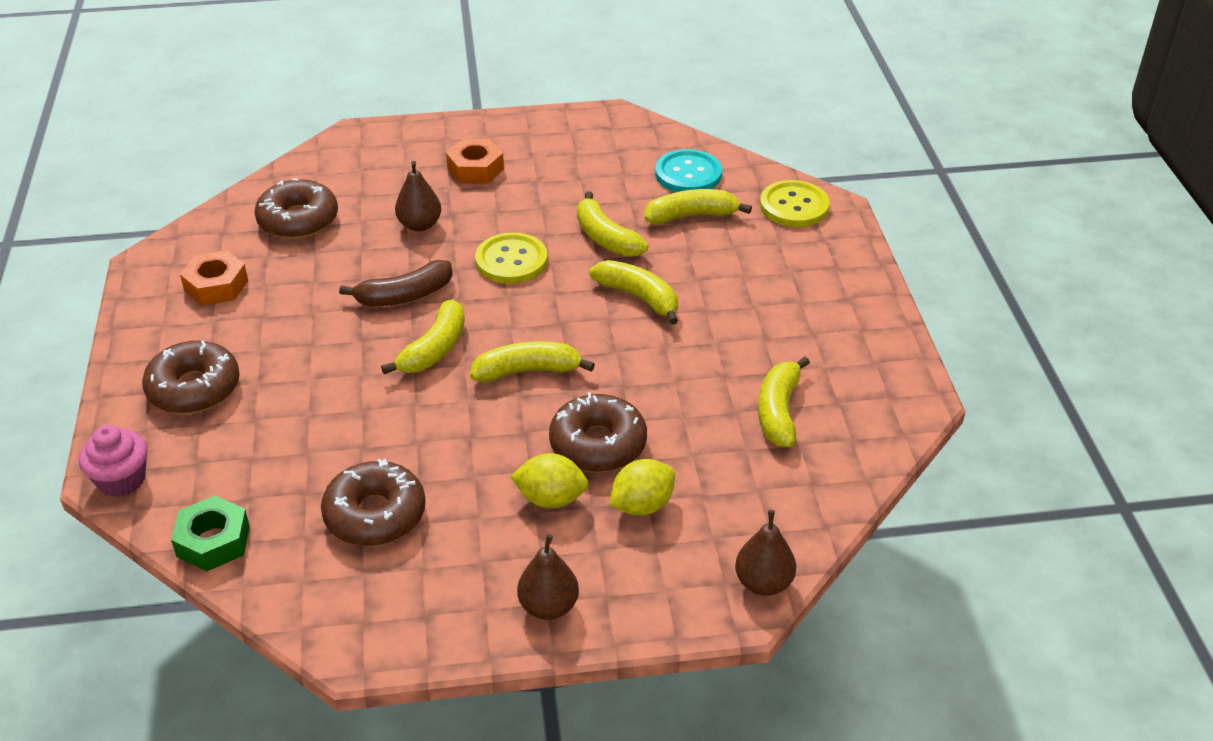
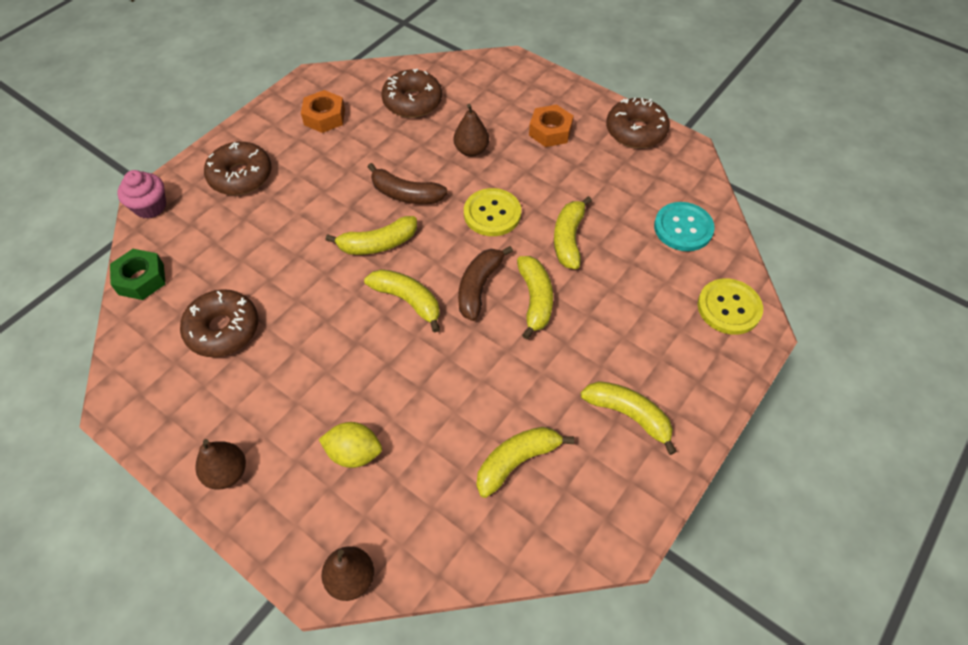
camera: 45 degrees right, 15 degrees up
(551, 499) = (314, 401): yellow lemon -> none
(578, 320) = (479, 287): none -> brown banana
(598, 444) = (383, 386): brown donut -> brown donut (636, 131)
(692, 216) = (645, 263): yellow banana -> yellow banana (628, 415)

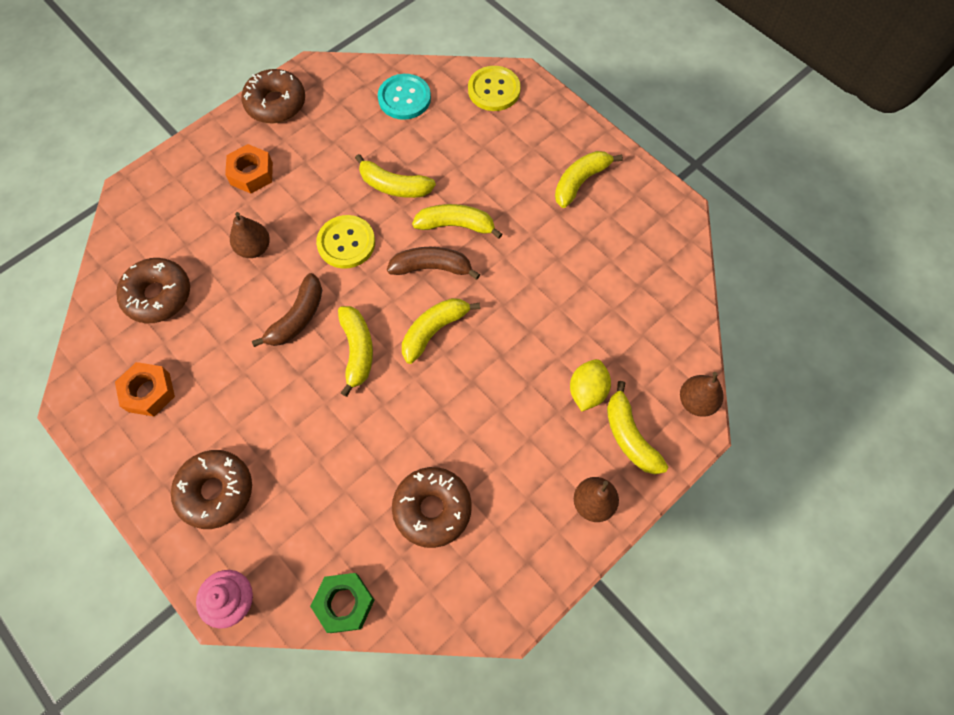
camera: 80 degrees left, 10 degrees up
(479, 287) = (432, 268): brown banana -> brown banana turned 150 degrees clockwise
(517, 461) = (610, 267): yellow banana -> yellow banana (629, 436)

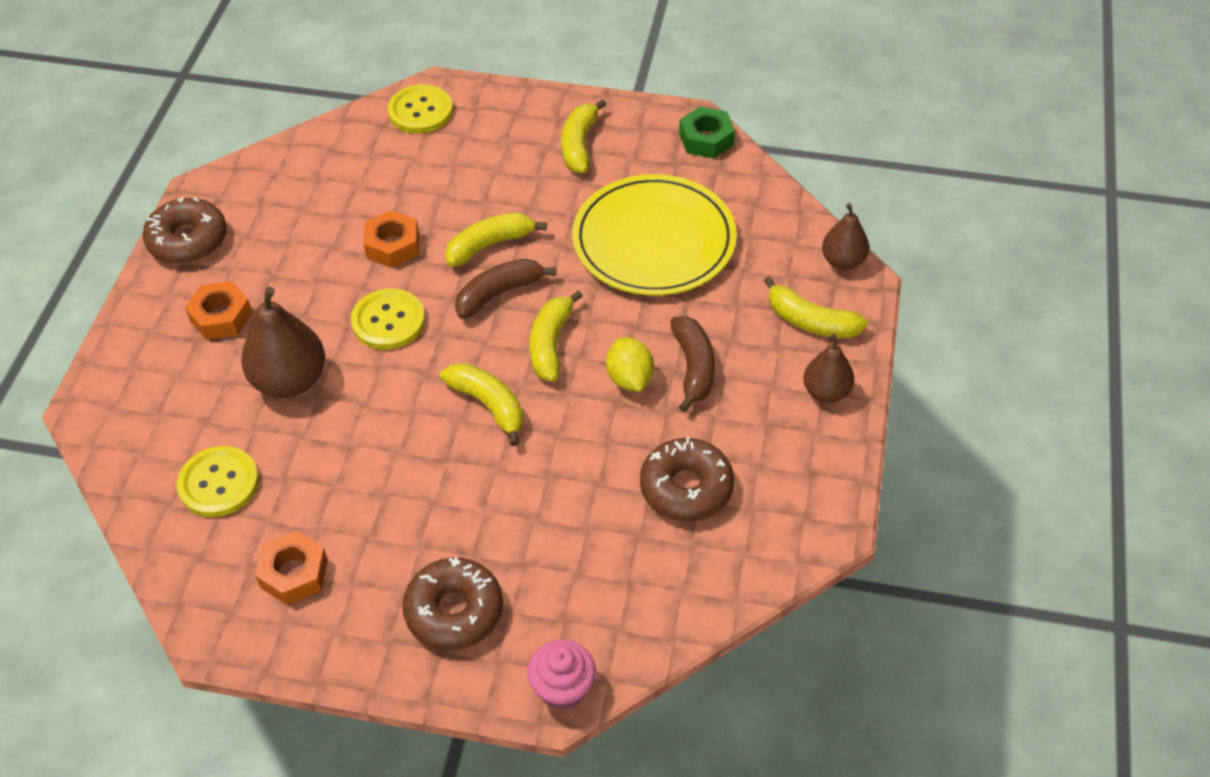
camera: 35 degrees left, 15 degrees down
(158, 295) = (219, 483): brown donut -> yellow button
(254, 248) = (290, 380): brown pear -> brown pear, size x1.64
(297, 317) = (397, 414): brown banana -> brown banana (693, 368)
(344, 603) = (674, 616): green nut -> green nut (706, 139)
(394, 186) = (393, 245): yellow banana -> orange nut
(404, 98) = (331, 164): turquoise button -> none
(570, 293) = (654, 240): none -> yellow plate
(587, 391) = (741, 309): yellow lemon -> yellow lemon (630, 379)

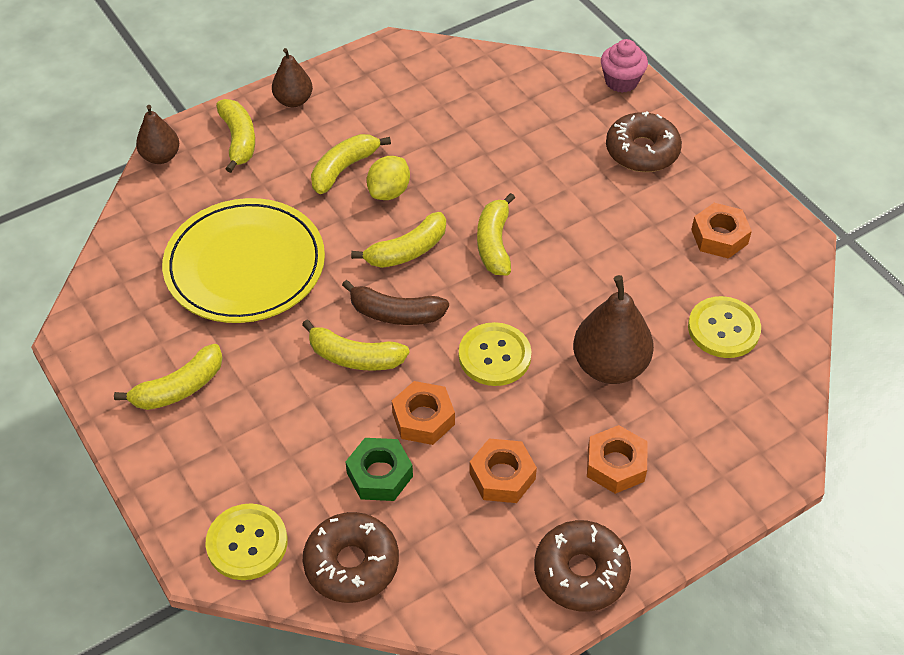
camera: 135 degrees left, 0 degrees up
(297, 253) = (502, 476): none -> orange nut
(686, 488) = (440, 115): brown donut -> brown donut (351, 564)
(693, 368) = (344, 168): brown banana -> yellow banana
(706, 139) = (92, 311): green nut -> green nut (379, 475)

